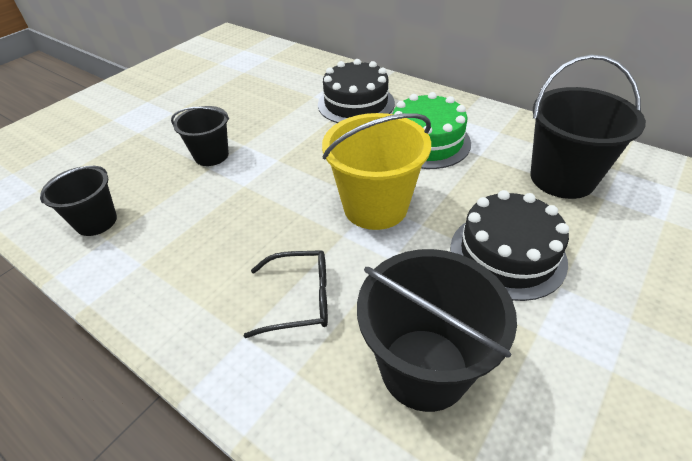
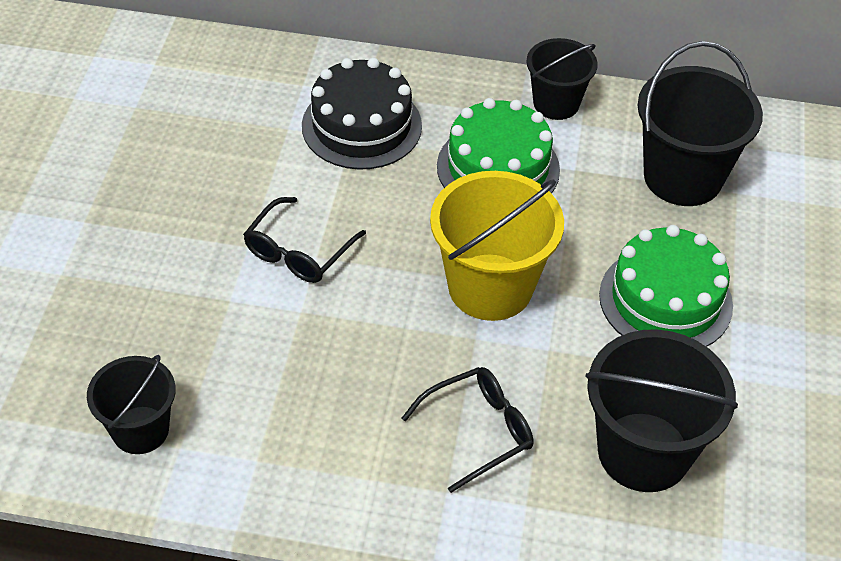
camera: 30 degrees left, 5 degrees up
(211, 155) = (215, 279): black bucket -> black bucket (556, 103)
(268, 155) = (298, 252): none -> black glasses
(507, 254) = (665, 300): black cake -> green cake

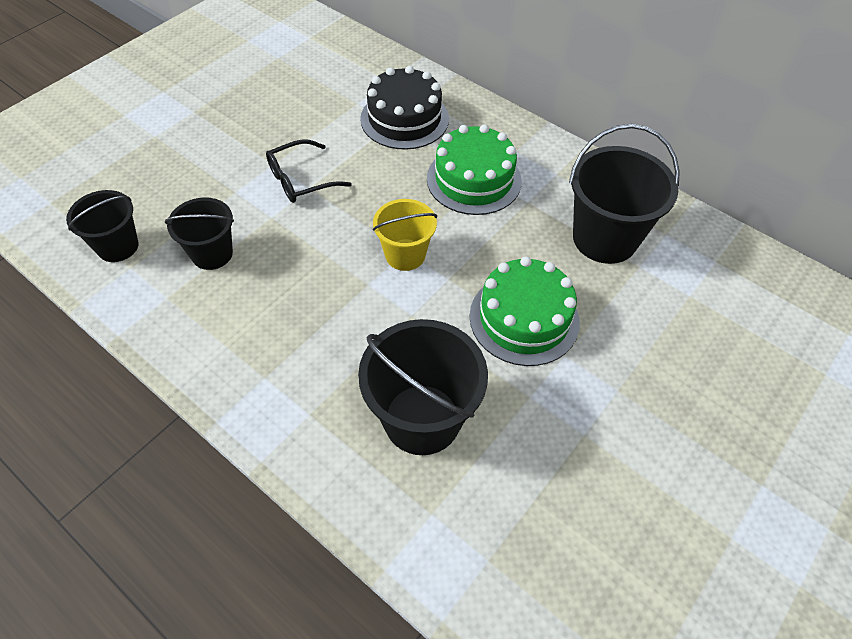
camera: 30 degrees right, 5 degrees up
(479, 430) = (320, 347): black glasses -> none
(490, 287) = (405, 255): yellow bucket -> yellow bucket, size x0.61
(556, 103) = (548, 153): black bucket -> black bucket (212, 254)

